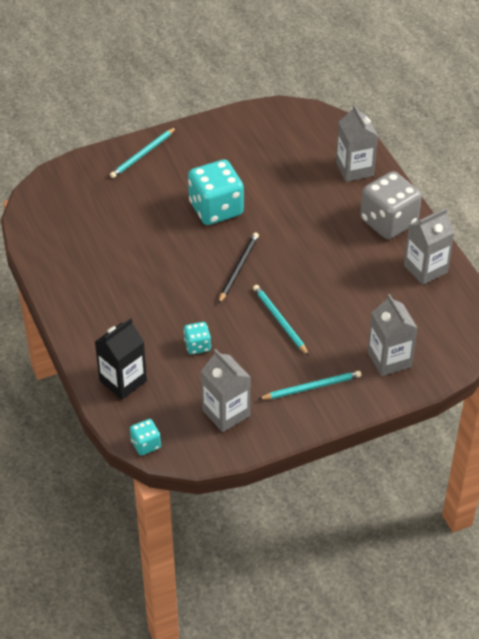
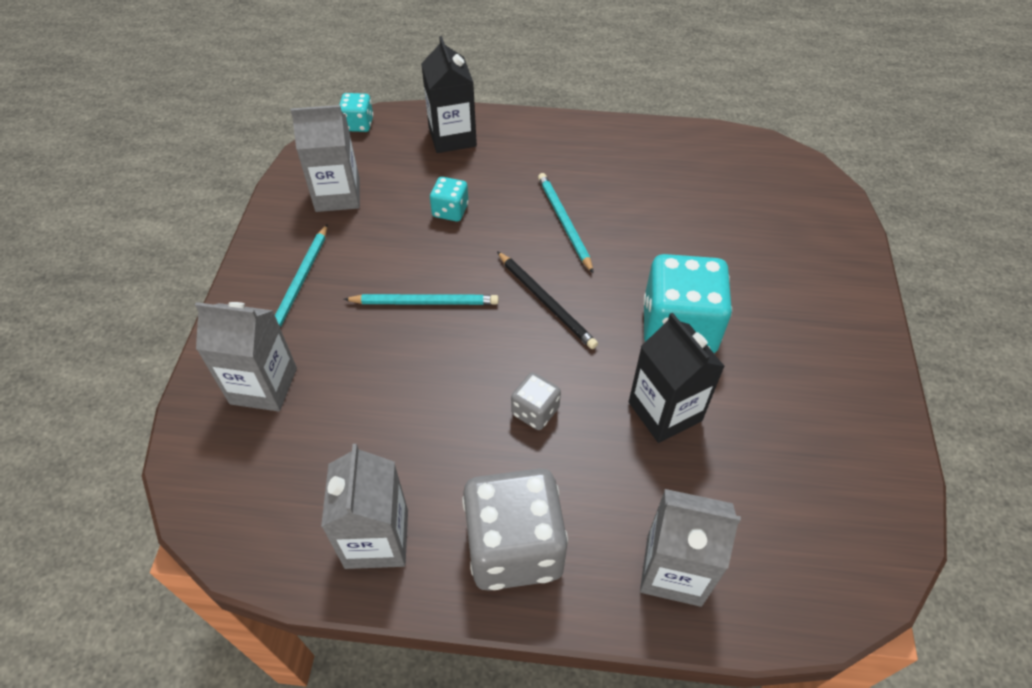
camera: 120 degrees right, 5 degrees up
(142, 154) = (840, 294): turquoise pencil -> turquoise pencil (564, 222)
(274, 197) = (665, 411): none -> black carton
(313, 243) = (535, 411): none -> grey dice

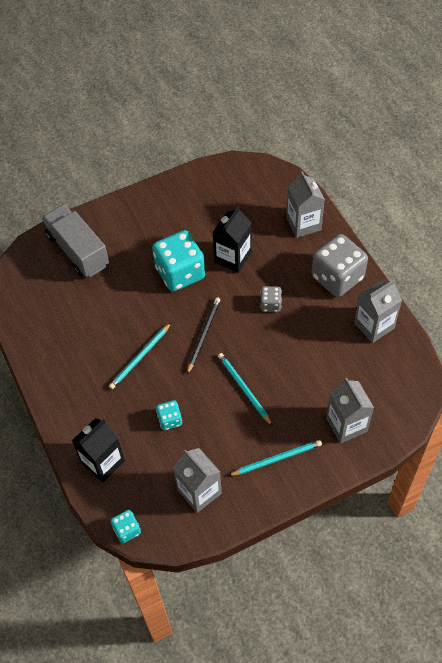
camera: 120 degrees left, 5 degrees up
(797, 234) = (78, 250): none -> grey truck

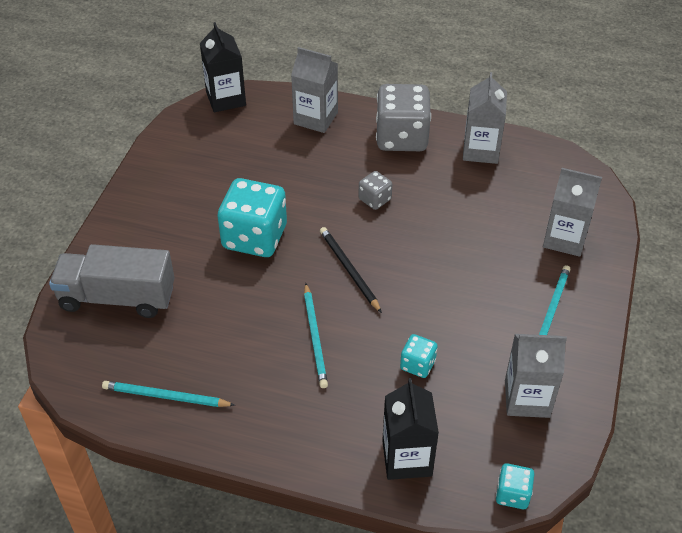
camera: 50 degrees left, 10 degrees down
(232, 257) = (288, 188): black carton -> black carton (226, 99)
(244, 389) = (446, 282): turquoise pencil -> turquoise pencil (165, 396)

